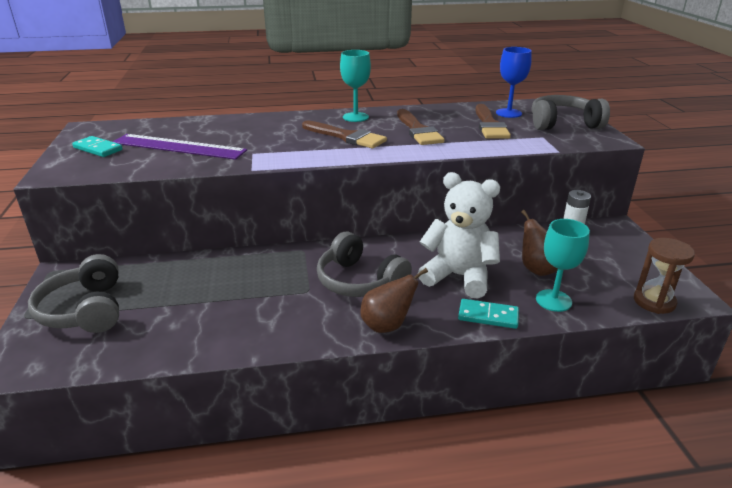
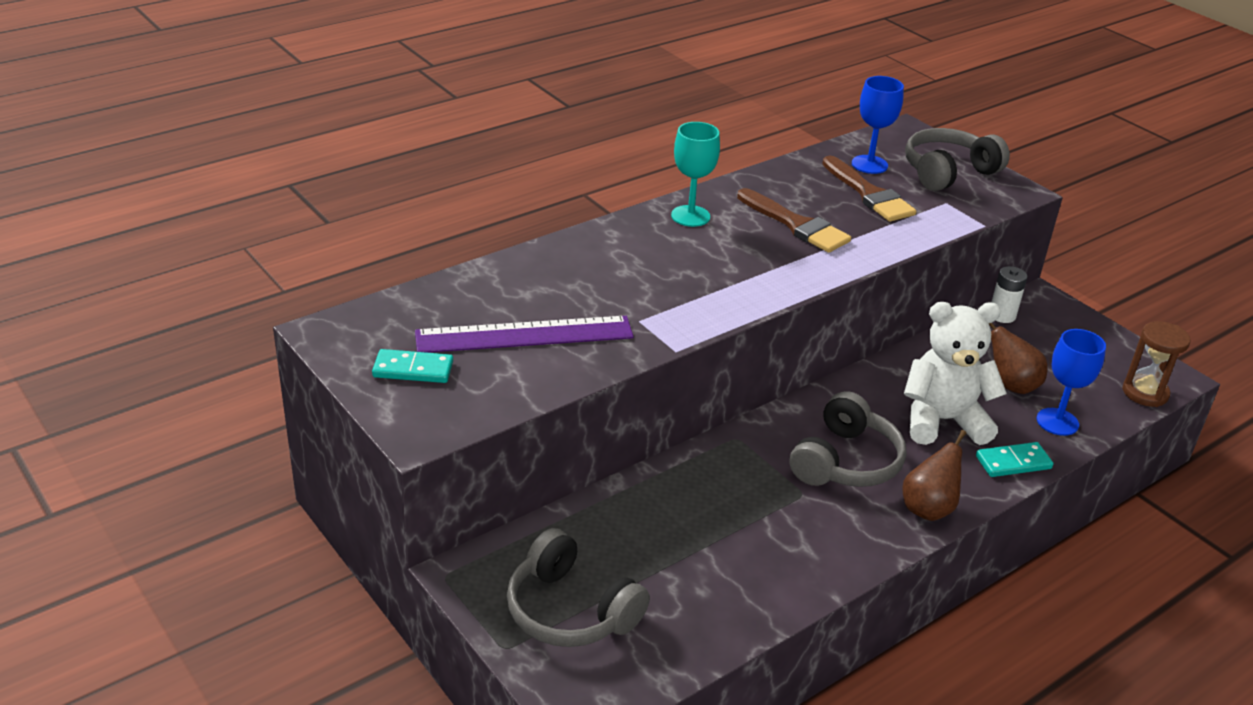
camera: 30 degrees left, 5 degrees up
(346, 137) = (722, 259): brown brush -> none
(359, 281) = (845, 462): grey headphones -> grey headphones turned 75 degrees counterclockwise
(553, 300) = (1057, 422): turquoise goblet -> blue goblet

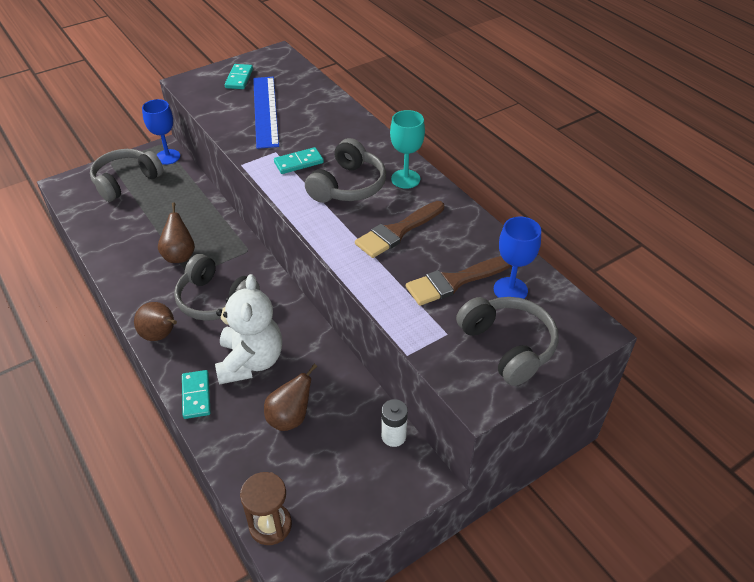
camera: 95 degrees right, 10 degrees up
(524, 335) = (265, 111): purple ruler -> blue ruler
(665, 298) = (298, 162): none -> turquoise domino
(713, 258) = (348, 186): none -> grey headphones
(762, 510) = (179, 255): none -> brown pear
(1057, 422) = (239, 439): blue goblet -> blue goblet (168, 157)

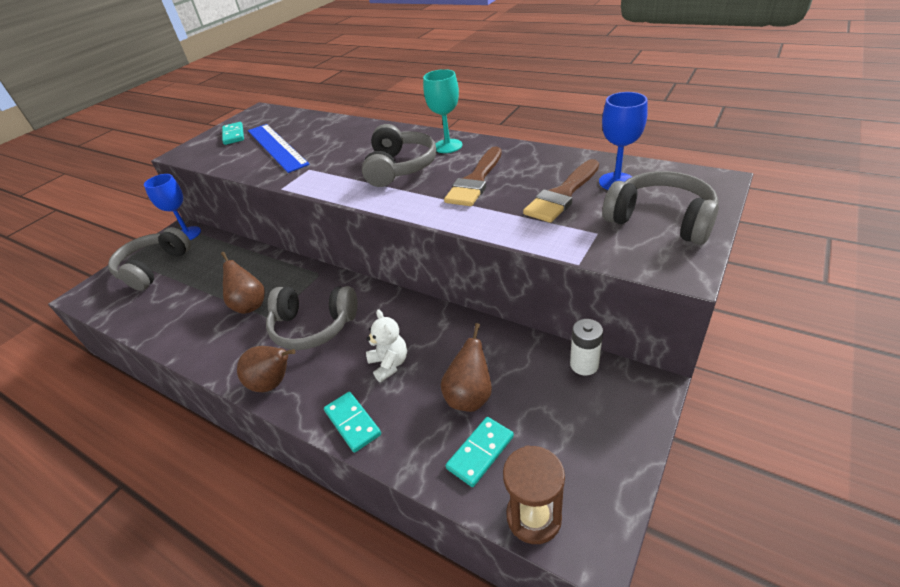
camera: 20 degrees left, 5 degrees down
(250, 361) = (389, 364): white teddy bear -> white teddy bear, size x0.53
(298, 162) = (338, 168): turquoise domino -> turquoise domino (480, 452)

